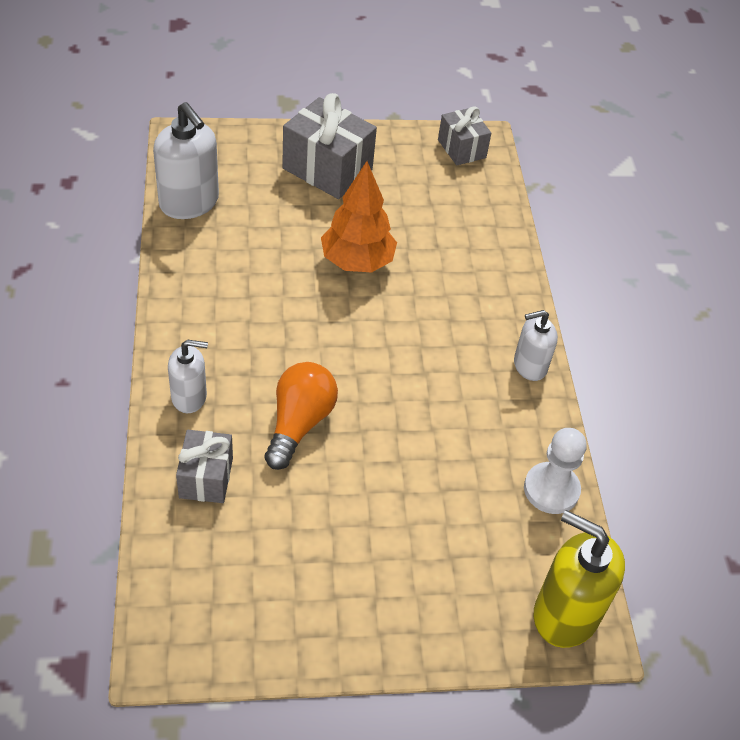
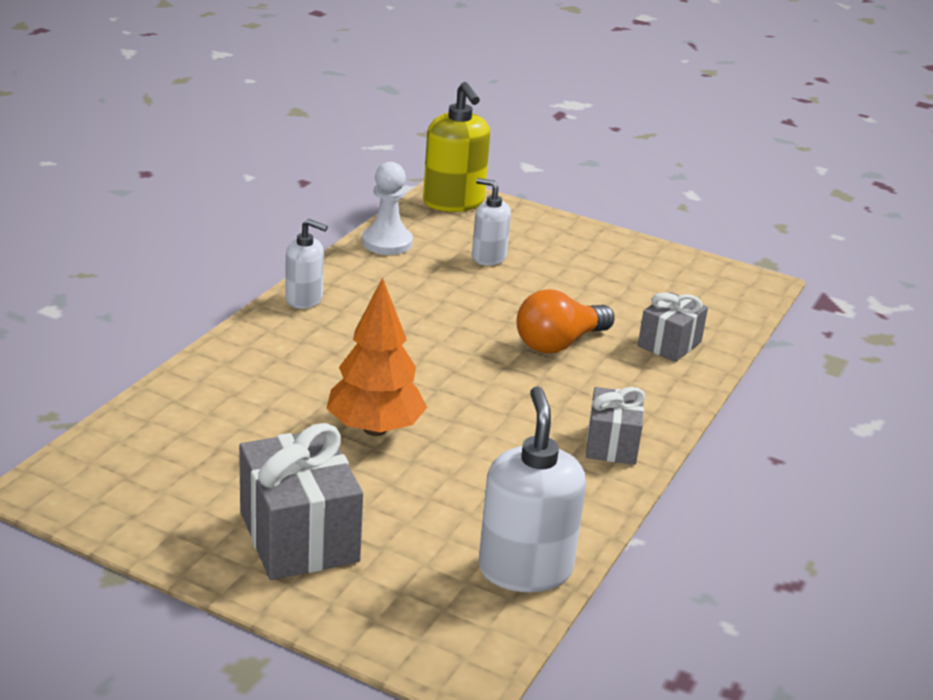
camera: 145 degrees left, 20 degrees down
(189, 397) = (651, 395): white soap dispenser -> white soap dispenser (488, 257)
(461, 149) = (89, 488): grey gift -> grey gift (611, 444)

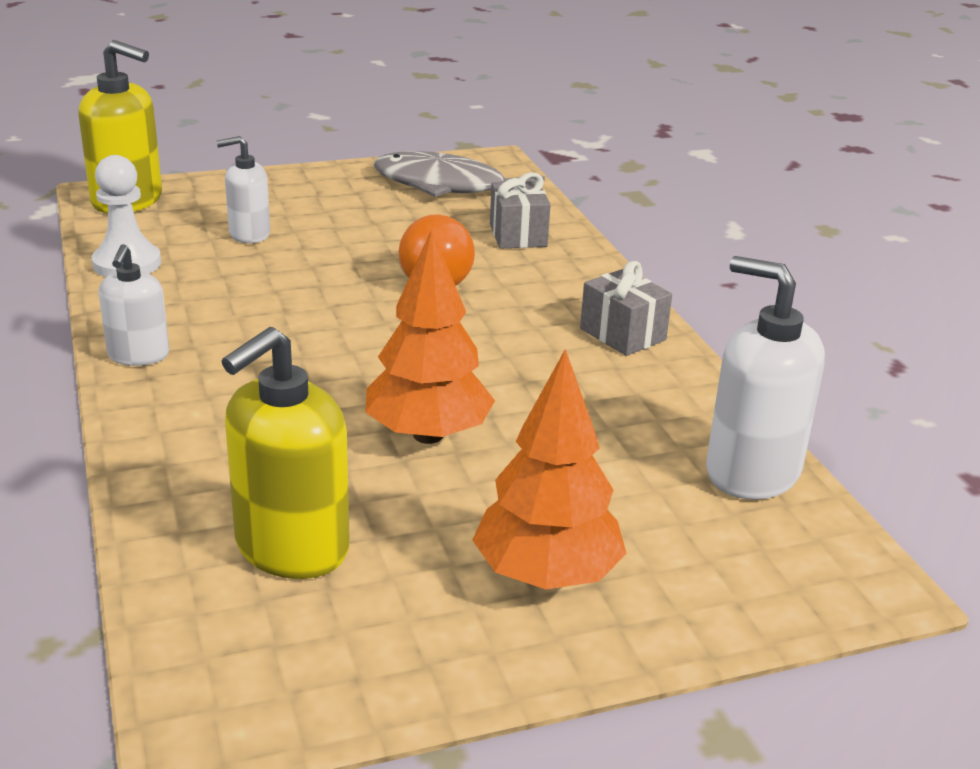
camera: 45 degrees left, 0 degrees up
(207, 440) = (291, 547): none -> yellow soap dispenser
(299, 536) = (547, 576): grey gift -> orange tree
(304, 299) = (138, 355): white soap dispenser -> white soap dispenser turned 120 degrees clockwise
(684, 286) = (447, 186): none -> grey fish

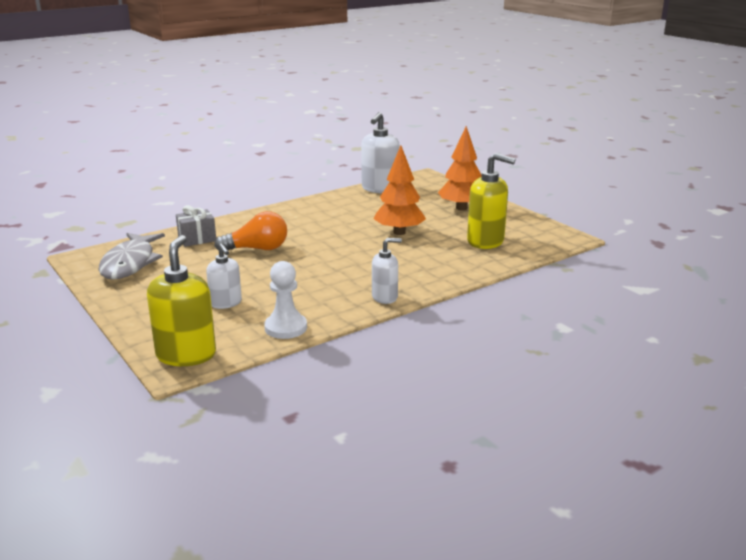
camera: 105 degrees left, 5 degrees down
(622, 334) = (294, 211): grey gift -> none

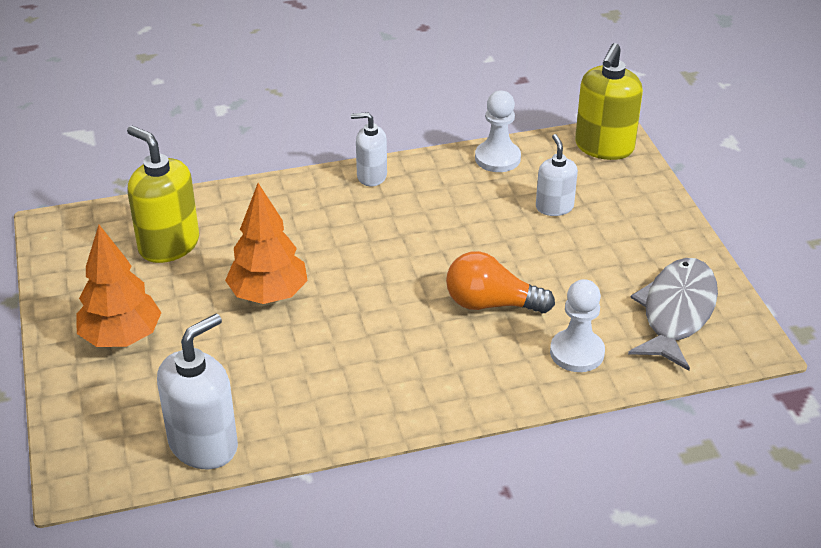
camera: 160 degrees left, 15 degrees up
(197, 239) = (577, 352): grey gift -> white pawn

